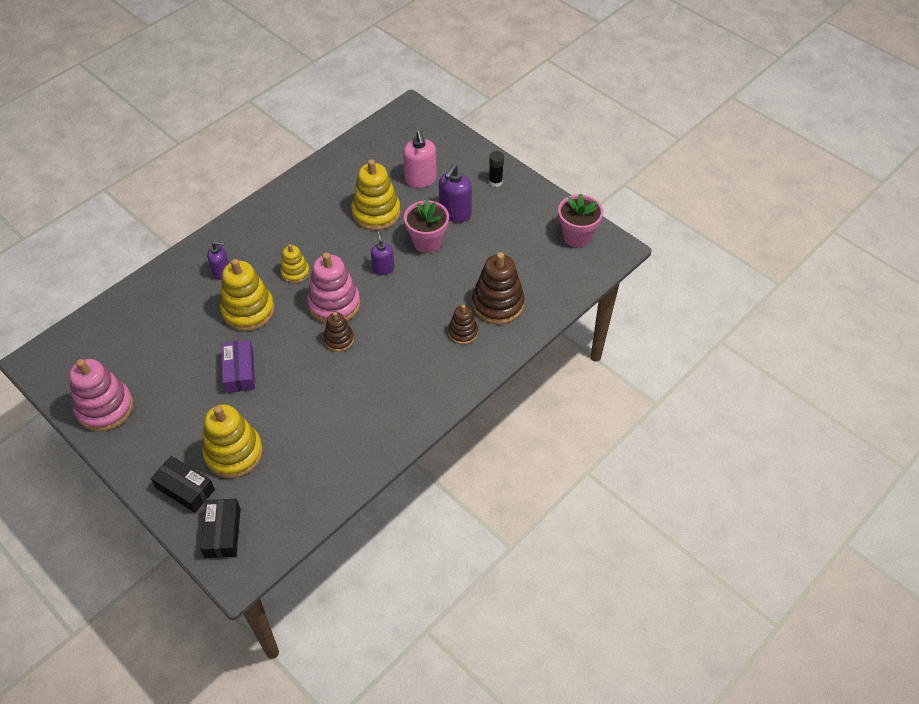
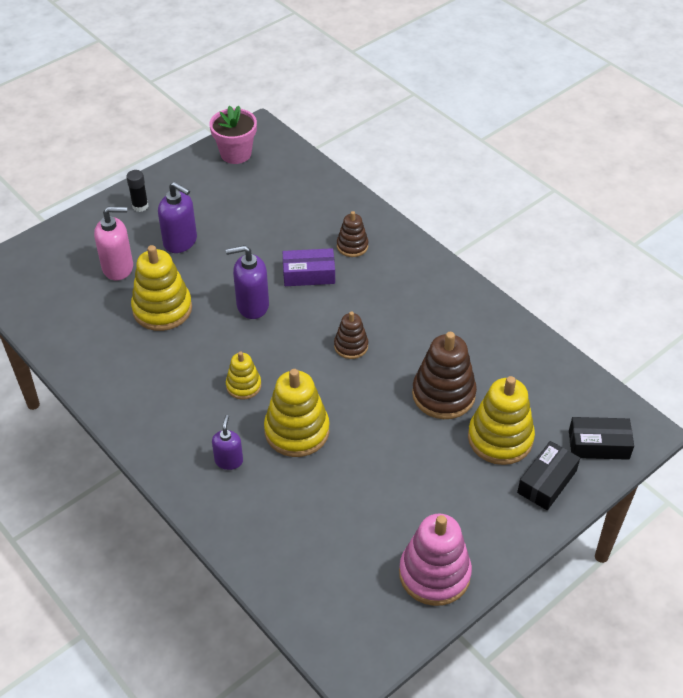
camera: 85 degrees left, 5 degrees down
(239, 371) = (388, 436): purple box -> purple box (309, 274)
(334, 304) = (299, 349): pink stacking toy -> none
(383, 268) = (252, 305): purple soap dispenser -> purple soap dispenser, size x1.58
(427, 242) = (219, 267): pink flower pot -> none
(497, 304) = (318, 218): brown stacking toy -> brown stacking toy (443, 394)

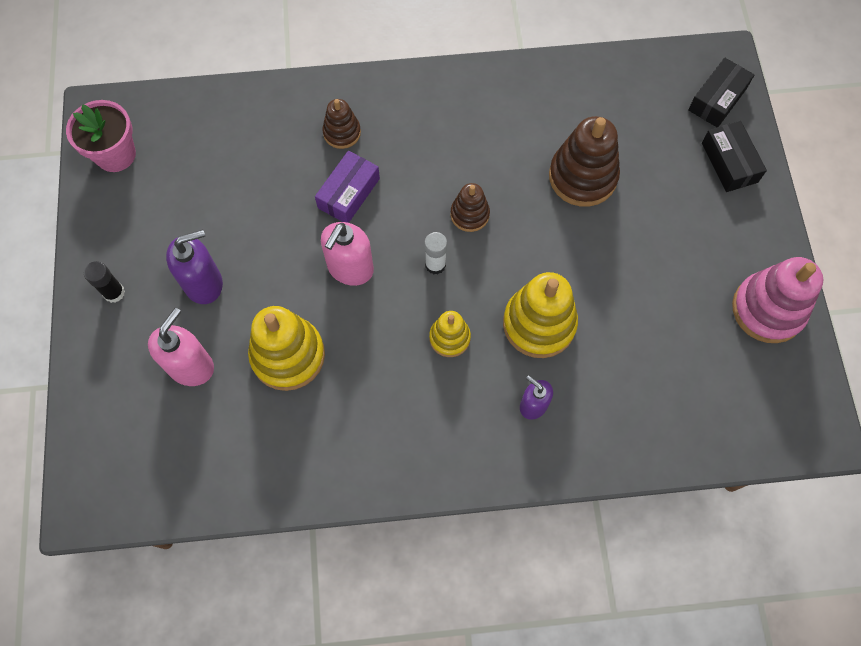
camera: 55 degrees left, 20 degrees up
(252, 305) = (350, 268): purple soap dispenser -> pink soap dispenser
(294, 348) = (435, 265): none -> white glue stick
(500, 438) = (661, 166): yellow stacking toy -> none

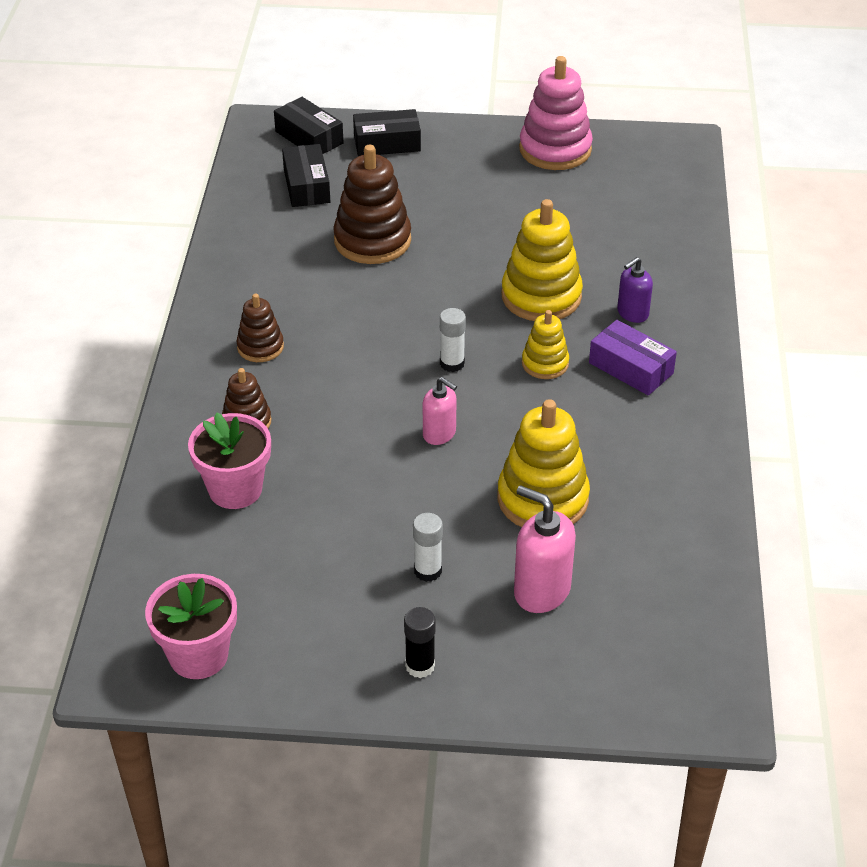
camera: 80 degrees left, 25 degrees down
(204, 283) = (427, 571): purple soap dispenser -> white glue stick
(271, 141) = (235, 489): none -> pink flower pot
(349, 193) = (336, 424): purple box -> purple box (631, 368)
(350, 268) = (439, 434): pink soap dispenser -> pink soap dispenser, size x0.63
(469, 214) = (395, 329): brown stacking toy -> brown stacking toy (260, 347)
(645, 112) = (306, 186): none -> black box

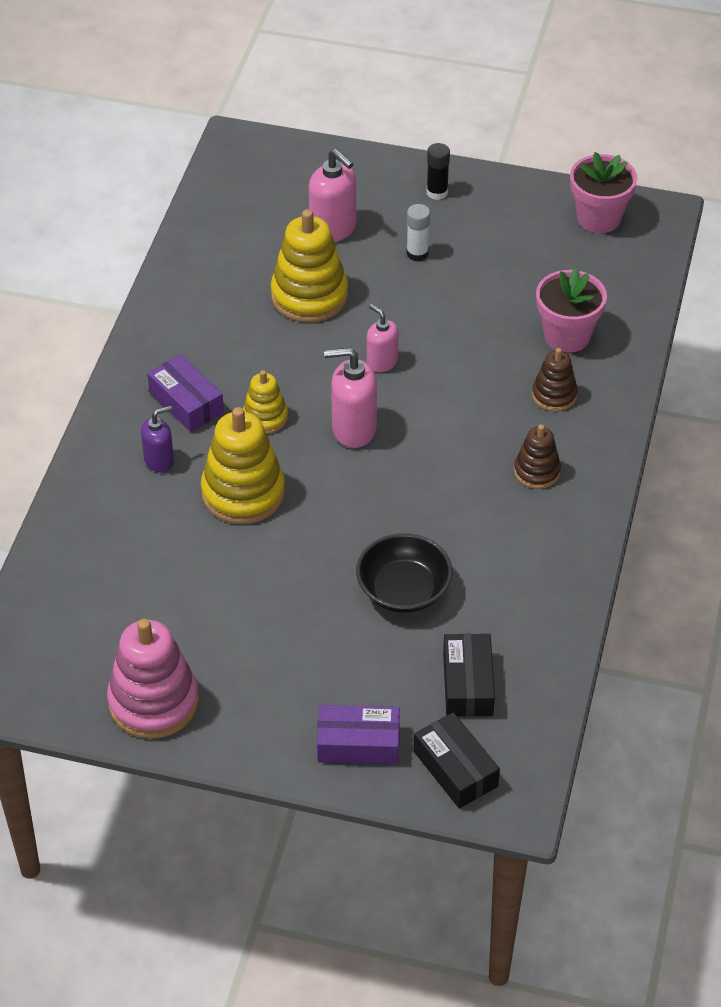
camera: 170 degrees left, 5 degrees up
(372, 240) = (403, 590): brown stacking toy -> black bowl
(387, 143) = (358, 743): black box -> purple box
(452, 363) = (353, 429): white glue stick -> pink soap dispenser

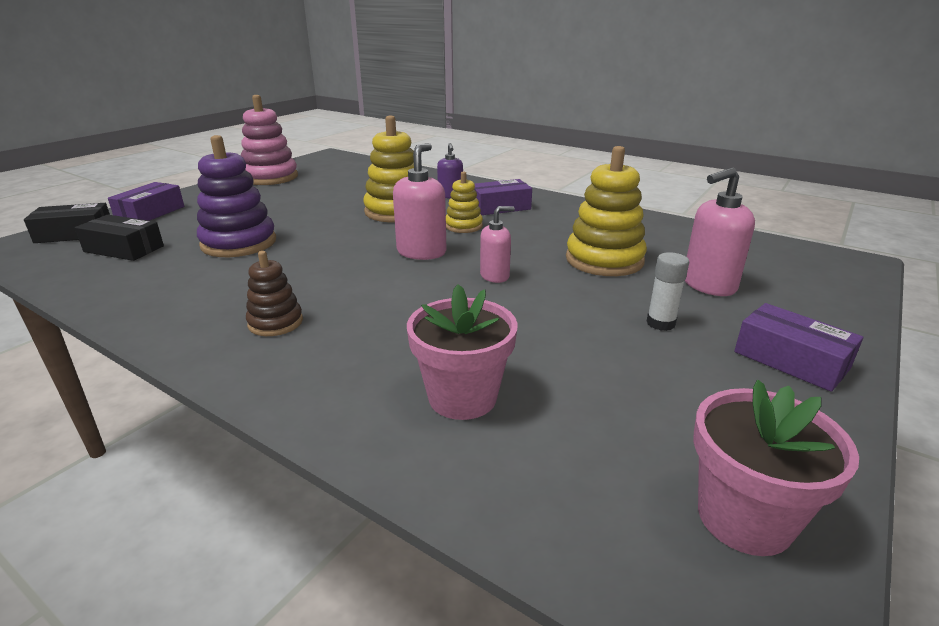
camera: 110 degrees right, 20 degrees down
(403, 590) = (239, 243): black bowl -> purple stacking toy
(437, 192) = (791, 360): black glue stick -> purple box
(554, 395) = (368, 360): brown stacking toy -> none

